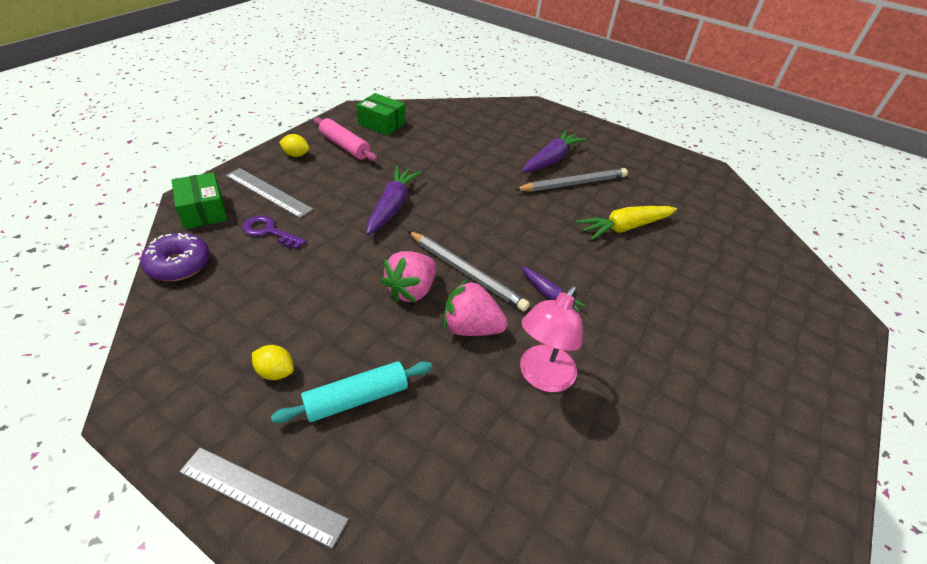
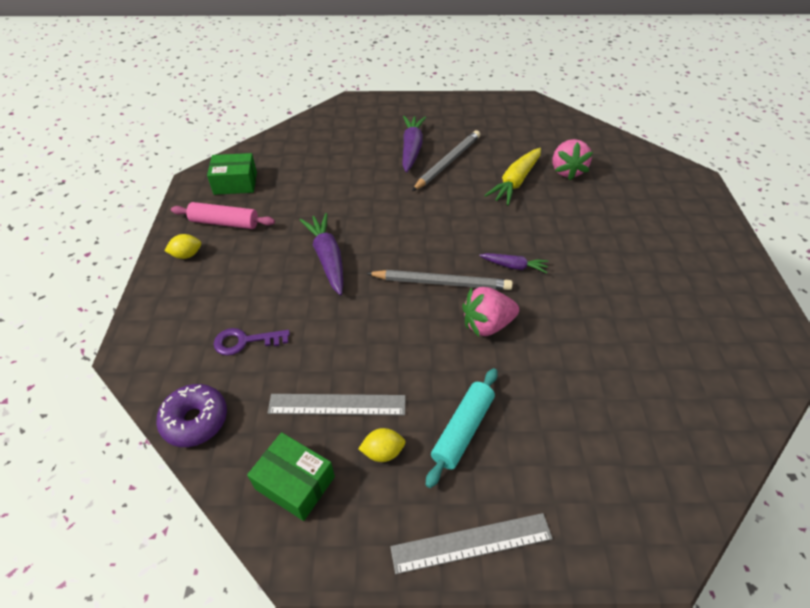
camera: 30 degrees left, 5 degrees up
(203, 211) = (158, 358): green box -> green box (295, 483)
(268, 192) = (202, 305): grey ruler -> grey ruler (337, 405)
(411, 290) = (416, 322): pink strawberry -> pink strawberry (566, 171)
(542, 377) = (565, 331): pink lamp -> none

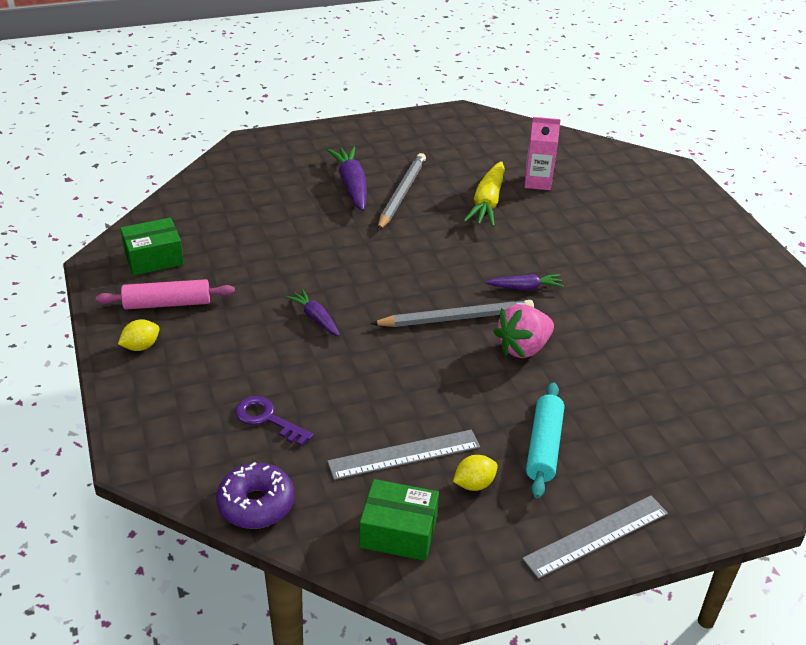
camera: 20 degrees left, 10 degrees down
(245, 341) = (267, 419): purple key -> purple key turned 60 degrees clockwise
(328, 258) = (315, 318): purple carrot -> purple carrot, size x0.59
(566, 171) = (537, 182): pink strawberry -> pink carton

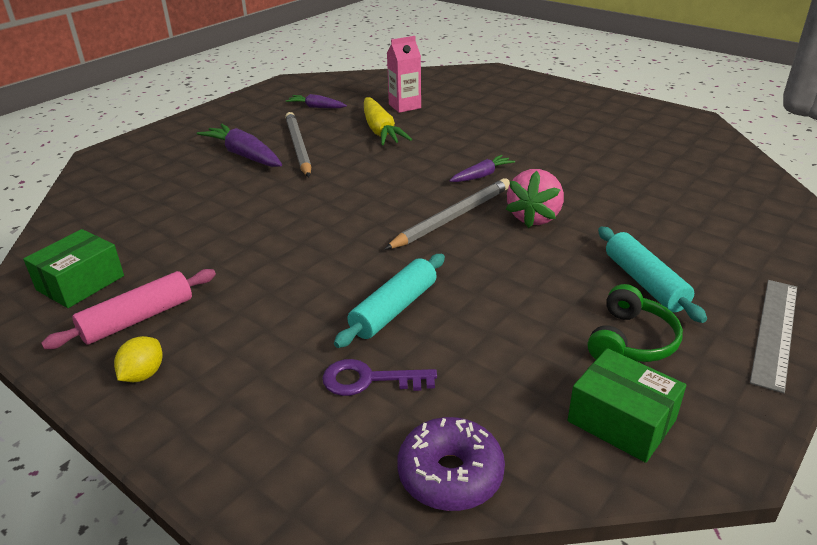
camera: 30 degrees left, 5 degrees down
(315, 318) = (321, 267): purple carrot -> purple carrot (316, 107)
(333, 376) = (394, 309): none -> turquoise rolling pin
(398, 532) = (621, 420): green box -> green box turned 60 degrees clockwise
(404, 454) = (541, 346): grey ruler -> none
(474, 484) = (630, 340): yellow lemon -> green headphones

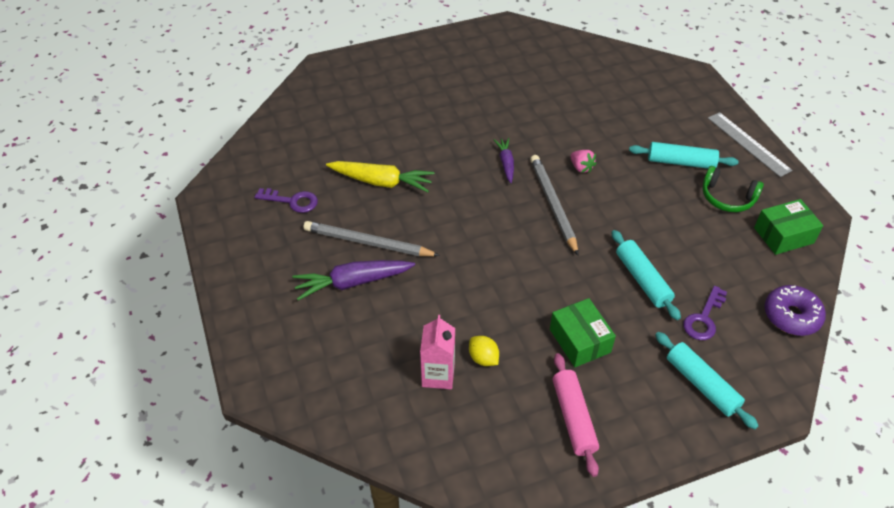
camera: 60 degrees left, 15 degrees up
(80, 283) = (500, 445): green box -> green box (580, 341)
(143, 374) = (641, 428): yellow lemon -> yellow lemon (483, 358)
(245, 409) = (702, 384): none -> turquoise rolling pin
(316, 107) = (292, 201): purple carrot -> purple key
(404, 106) = (346, 148): pink carton -> pink carton (438, 375)
(534, 217) = (581, 168): pink strawberry -> pink strawberry, size x0.58
(630, 340) = (727, 197): green headphones -> green headphones turned 150 degrees clockwise

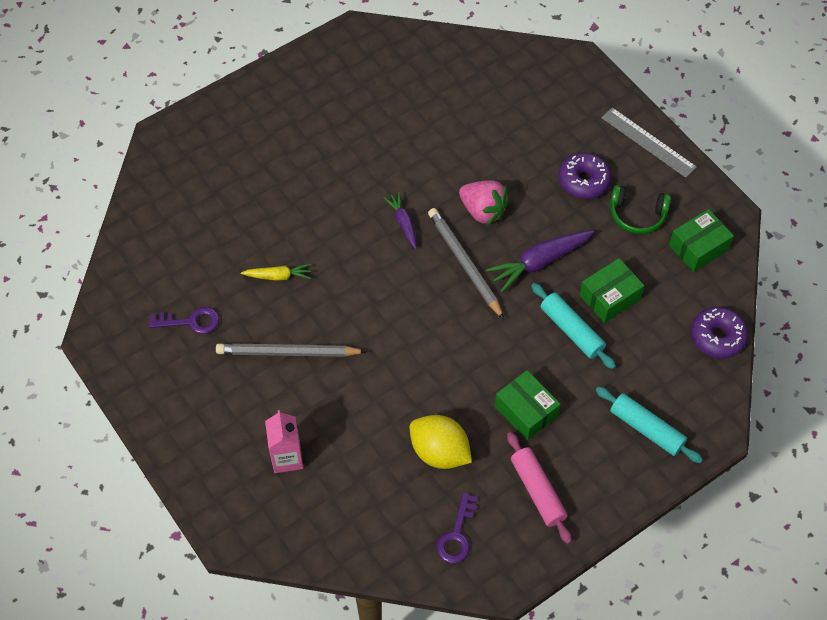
camera: 15 degrees left, 10 degrees up
(353, 282) = (287, 401): purple carrot -> purple carrot (539, 262)
(381, 182) = (278, 276): yellow carrot -> yellow carrot, size x0.59
(438, 375) = (401, 480): pink carton -> pink carton (287, 458)
(483, 358) = (439, 452): yellow lemon -> yellow lemon, size x1.85
(581, 168) = (483, 211): pink strawberry -> pink strawberry, size x1.73
(681, 162) = (583, 181): turquoise rolling pin -> purple donut
(686, 259) = (609, 297): none -> green box
(704, 318) = (637, 359): purple key -> purple key (457, 535)

